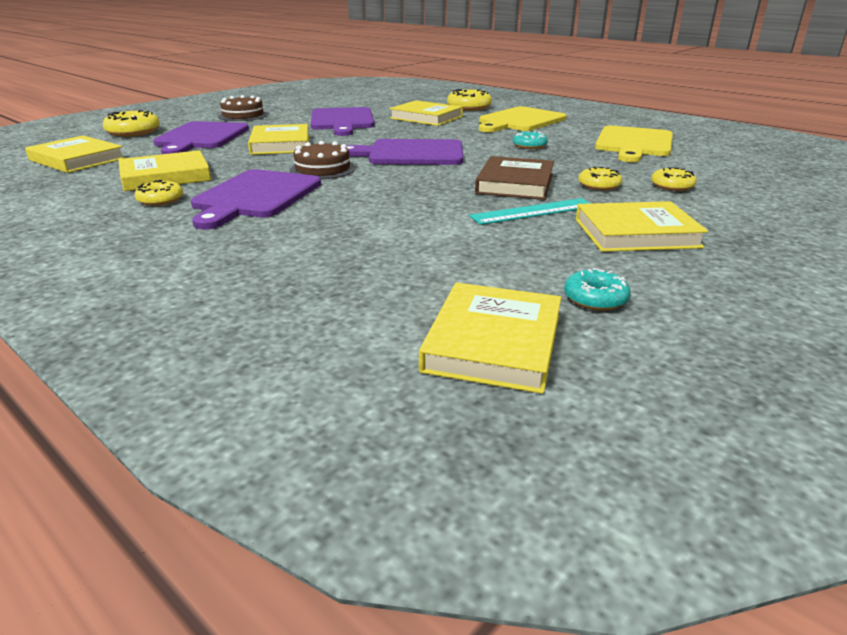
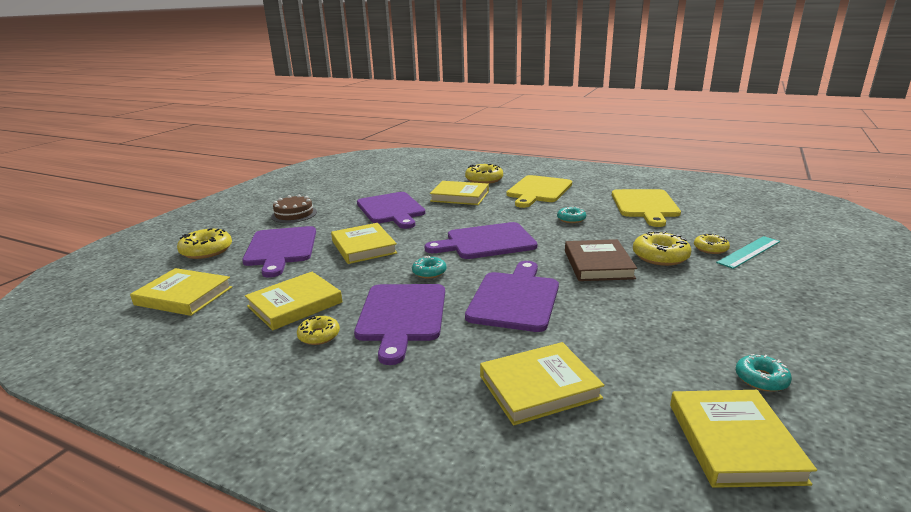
camera: 15 degrees left, 5 degrees down
(322, 169) = (429, 272): brown cake -> turquoise donut
(387, 198) = (515, 299): none -> purple cutting board
(533, 211) = (638, 294): turquoise ruler -> turquoise ruler (749, 252)
(599, 185) = (660, 256): yellow donut -> yellow donut, size x1.63
(636, 233) = (729, 304): yellow book -> yellow book (539, 387)

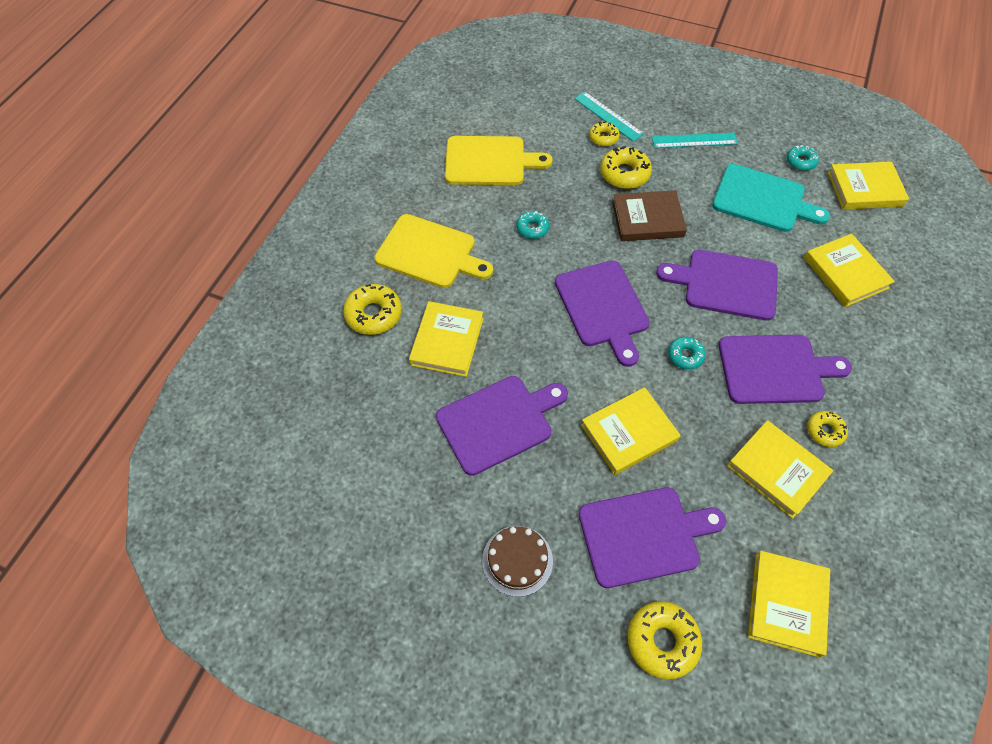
camera: 95 degrees left, 35 degrees up
(659, 336) = (762, 200): none -> turquoise cutting board
(745, 298) = (694, 140): none -> turquoise ruler

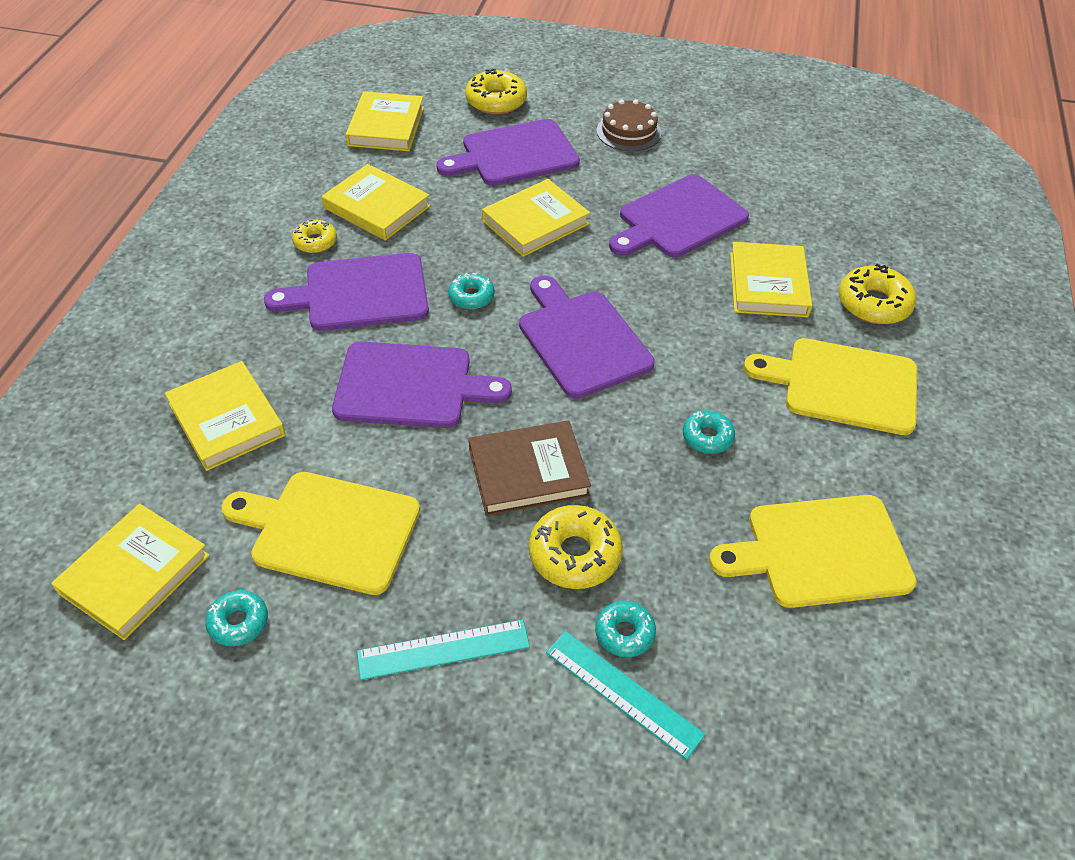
camera: 170 degrees right, 10 degrees down
(603, 138) = (624, 633): yellow donut -> turquoise donut
(762, 200) = (329, 530): turquoise cutting board -> yellow cutting board
(865, 189) = (135, 574): yellow book -> yellow book turned 45 degrees counterclockwise

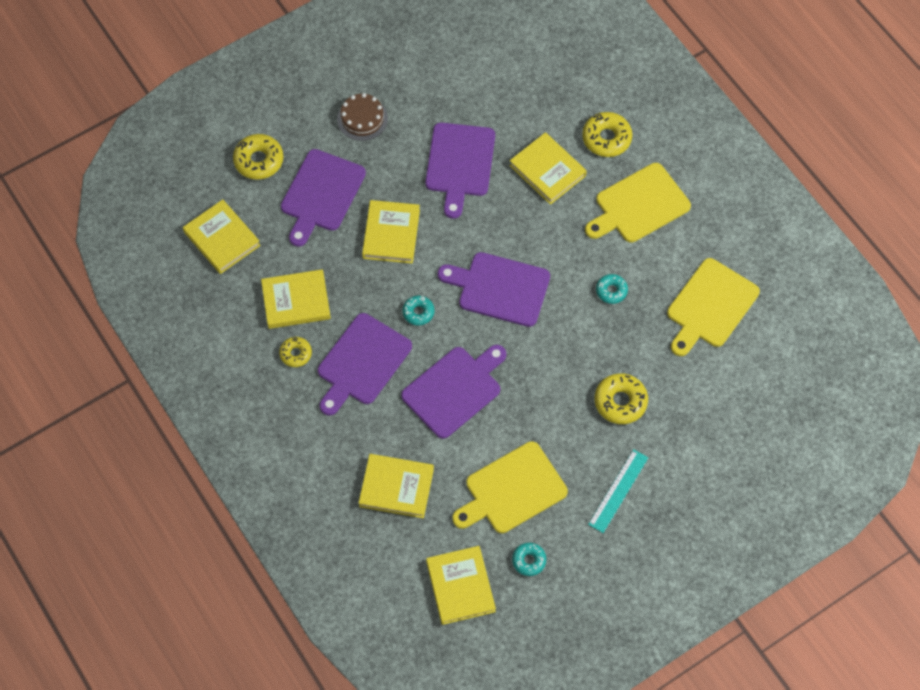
camera: 45 degrees left, 15 degrees up
(528, 472) = (558, 382): brown book -> none
(623, 693) = (700, 441): turquoise ruler -> none
(624, 633) = (675, 416): turquoise donut -> none

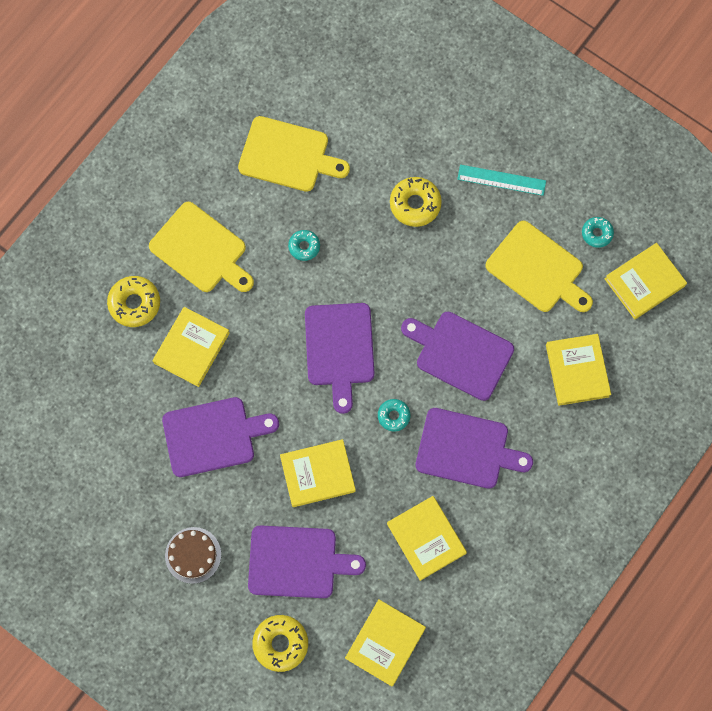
camera: 110 degrees left, 10 degrees up
(296, 354) = (482, 516): yellow donut -> none

